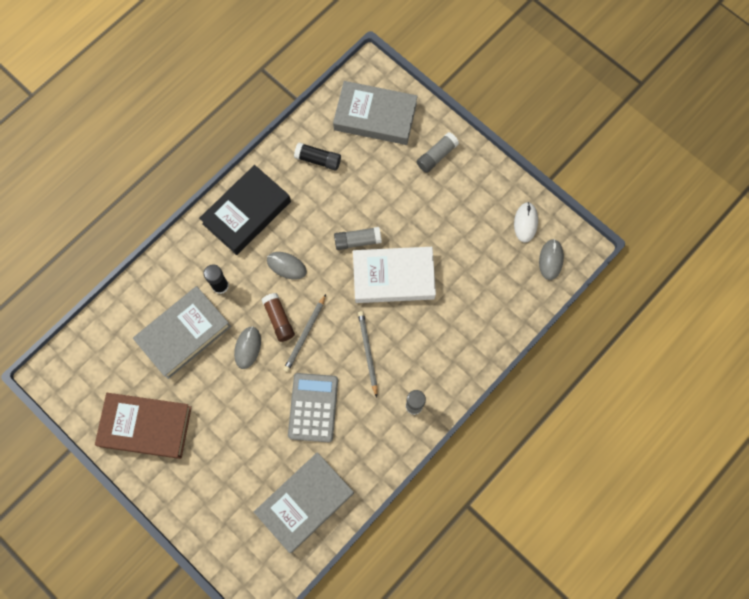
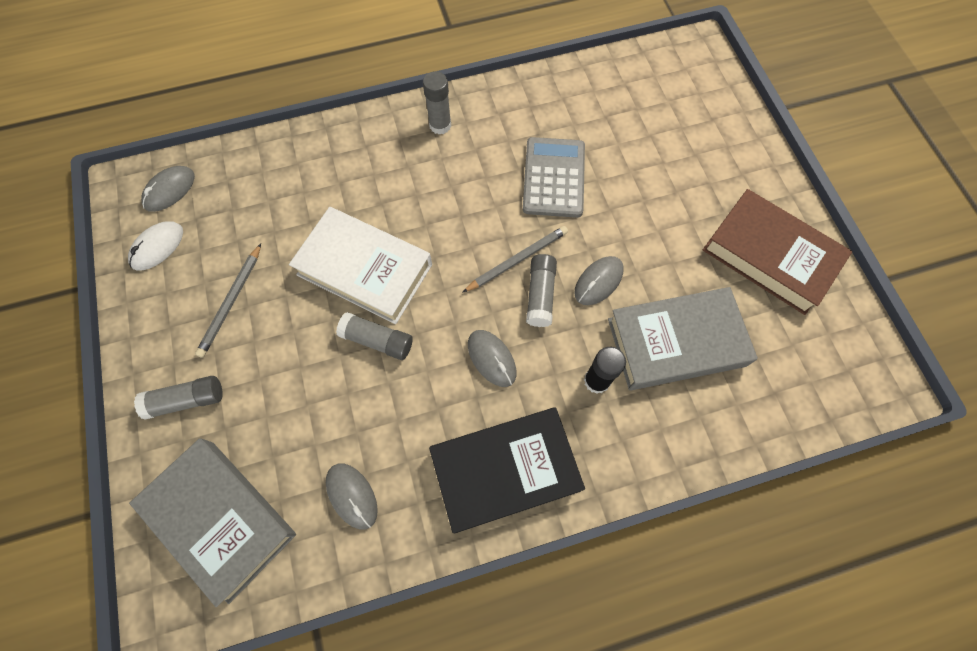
camera: 150 degrees left, 5 degrees down
(279, 319) = (540, 295): brown glue stick -> grey glue stick
(305, 502) = (613, 97): grey book -> none
(313, 407) = (553, 178): grey calculator -> grey calculator turned 150 degrees clockwise
(318, 160) = (352, 496): black glue stick -> grey mouse
(367, 352) = (454, 202): grey pencil -> grey pencil (231, 302)

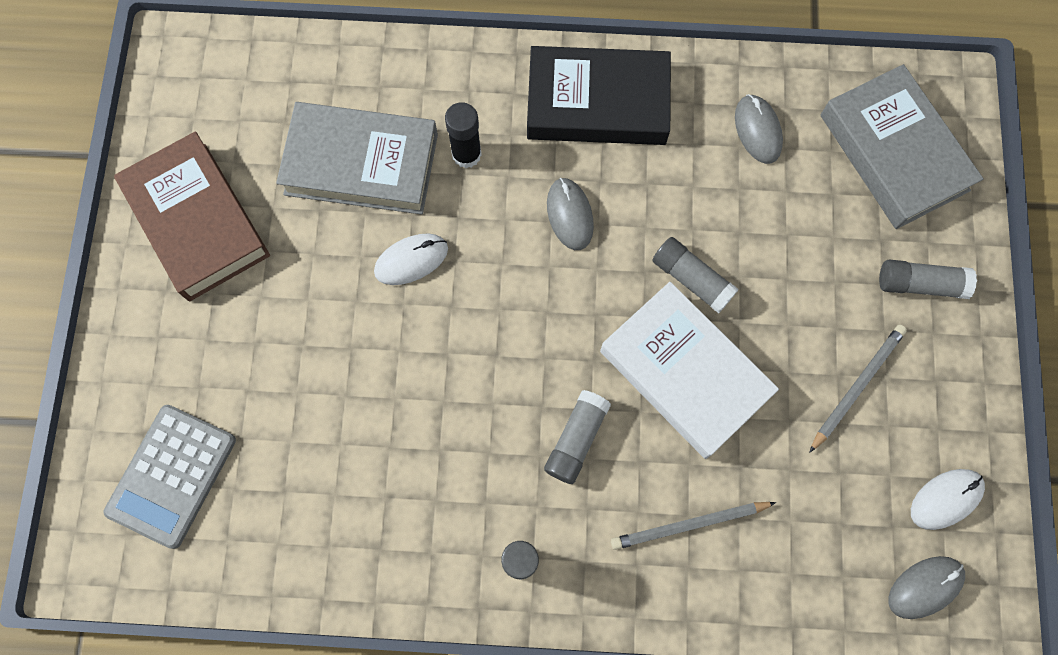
camera: 160 degrees left, 5 degrees up
(517, 260) = (494, 320): grey pencil -> grey pencil (689, 525)
(540, 295) = (485, 268): grey glue stick -> grey glue stick (576, 439)
(553, 178) = (400, 418): grey calculator -> grey calculator (172, 476)
(598, 281) = (411, 260): grey mouse -> white mouse

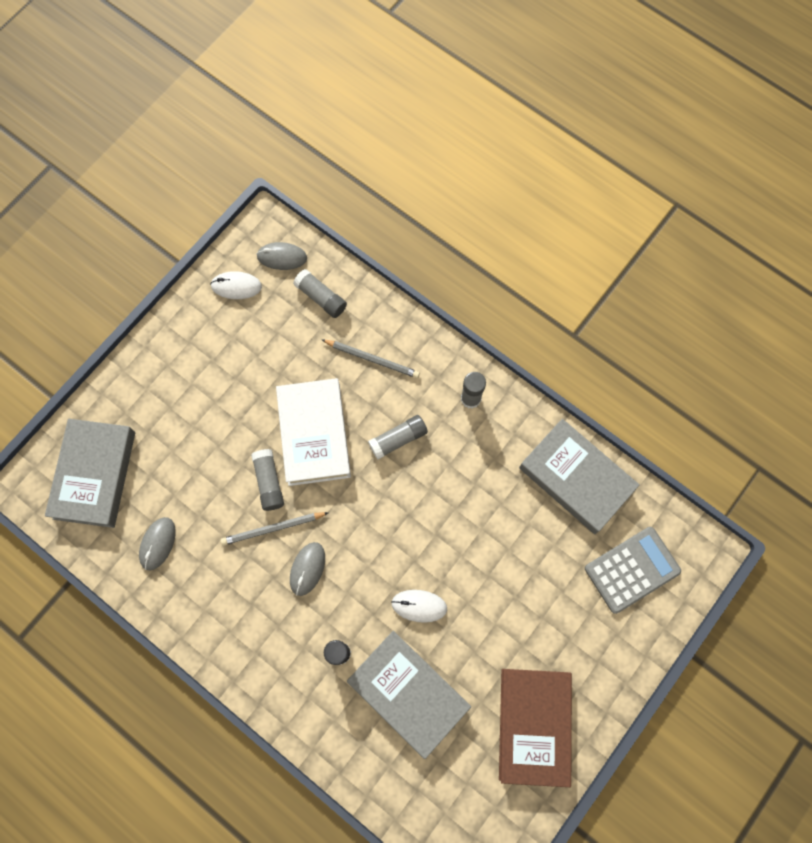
camera: 145 degrees left, 0 degrees up
(311, 548) = (576, 478): none -> grey book
(597, 103) = (236, 630): black book -> none
(856, 386) = (231, 366): grey pencil -> grey pencil (273, 529)
(920, 284) = (150, 394): grey glue stick -> grey glue stick (321, 298)

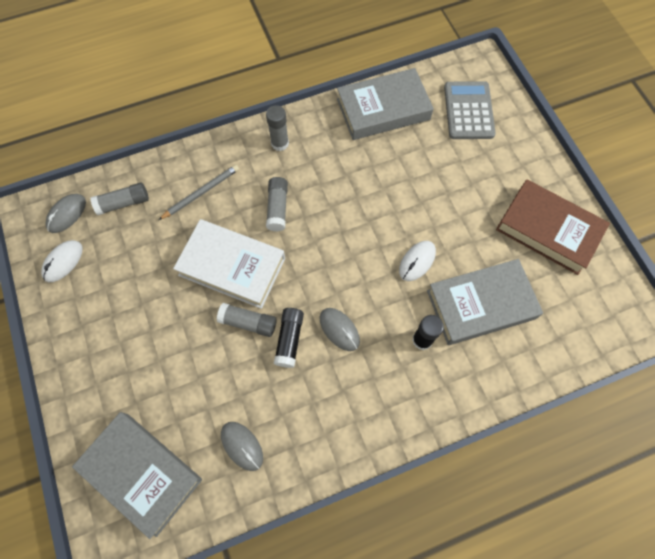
camera: 60 degrees left, 5 degrees down
(273, 529) = (289, 339): grey pencil -> black glue stick

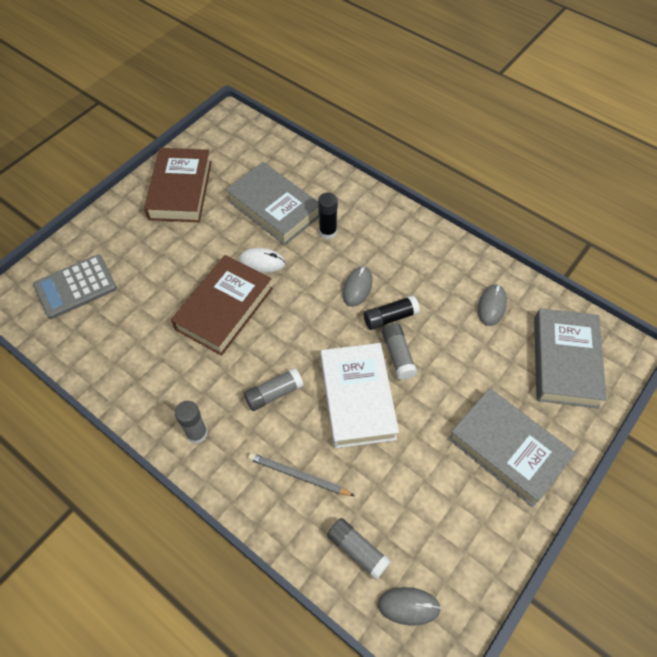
camera: 120 degrees left, 10 degrees down
(63, 262) = (459, 565): white mouse -> none
(382, 208) = (224, 308): none -> brown book
(383, 109) = (106, 358): grey book -> grey book (508, 449)

